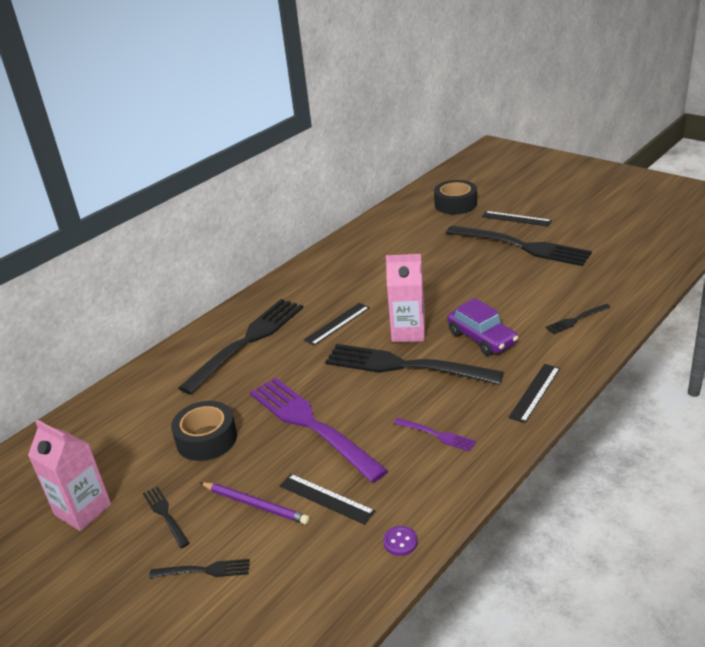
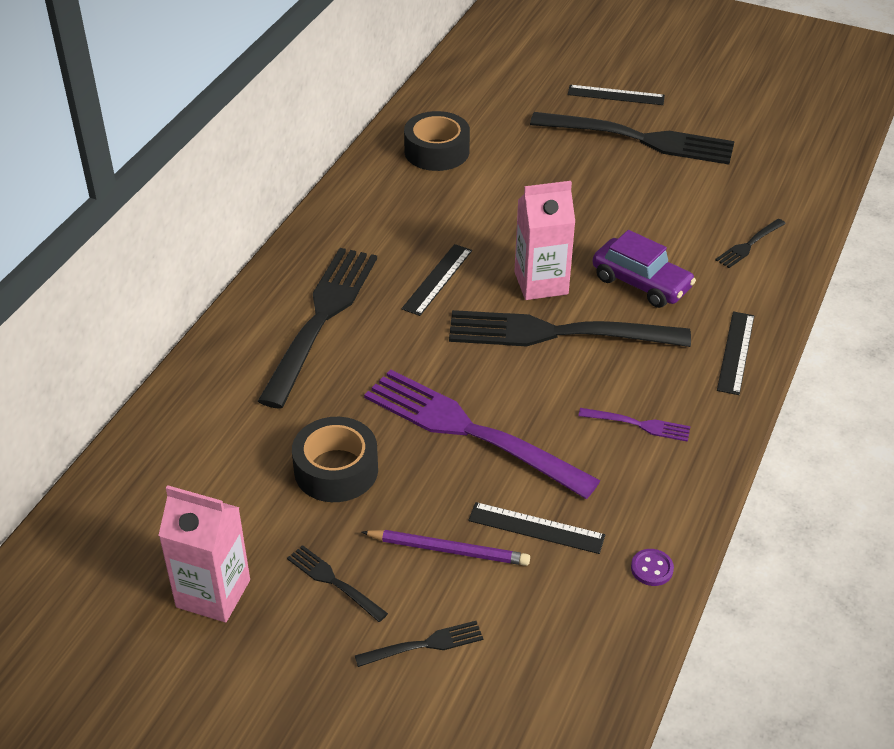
camera: 20 degrees left, 10 degrees up
(455, 204) = (522, 75): black tape -> black tape (436, 151)

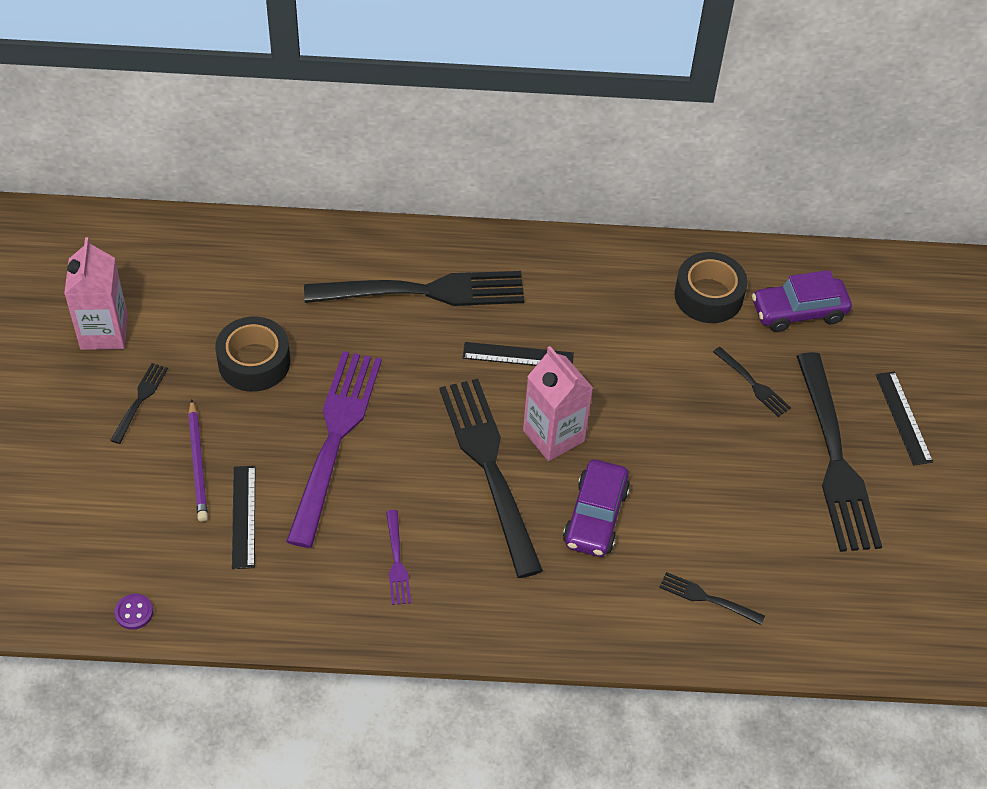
camera: 65 degrees right, 10 degrees up
(424, 645) = (99, 476): black fork -> black fork (753, 384)
(482, 111) = (798, 312): none -> purple car
(651, 568) = (229, 611): purple button -> purple button (134, 612)
(736, 352) = (532, 620): black ruler -> none

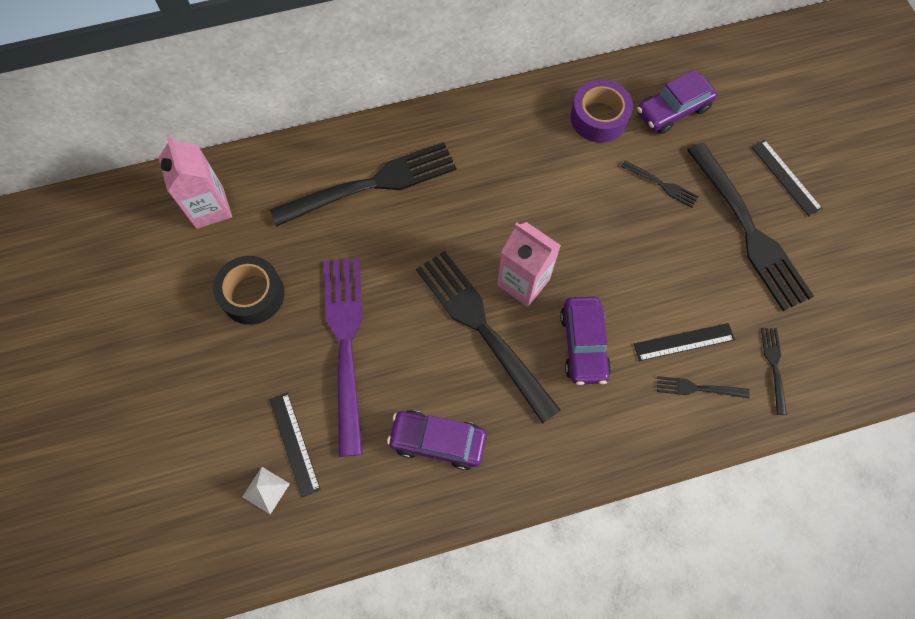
camera: 15 degrees left, 15 degrees up
(104, 332) = (113, 307): pink carton -> pink carton (210, 208)
(134, 612) = (231, 569): purple button -> none
(140, 400) = (166, 362): black fork -> black fork (774, 366)
(197, 550) = (266, 490): none -> white pyramid
(198, 463) = (238, 406): purple pencil -> none
(397, 561) = (438, 441): purple fork -> purple car
(518, 356) = (468, 219): black ruler -> black ruler (684, 342)
(708, 296) = (599, 118): black tape -> purple tape

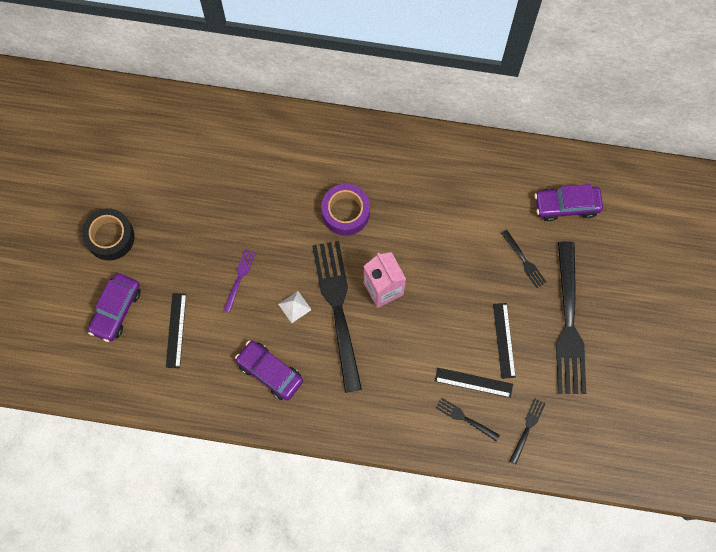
camera: 25 degrees right, 5 degrees up
(210, 208) = (189, 135): pink carton -> none
(252, 294) = (192, 213): black tape -> black tape (110, 237)
(266, 490) = (145, 352): white pyramid -> white pyramid (294, 306)
(346, 344) = (239, 278): purple fork -> purple fork, size x0.43
(371, 184) = (311, 167): black fork -> none
(583, 344) = (402, 352): purple car -> purple car (116, 310)
(599, 118) = (506, 187): purple tape -> purple tape (345, 212)
(786, 177) = (622, 296): black ruler -> black ruler (504, 340)

